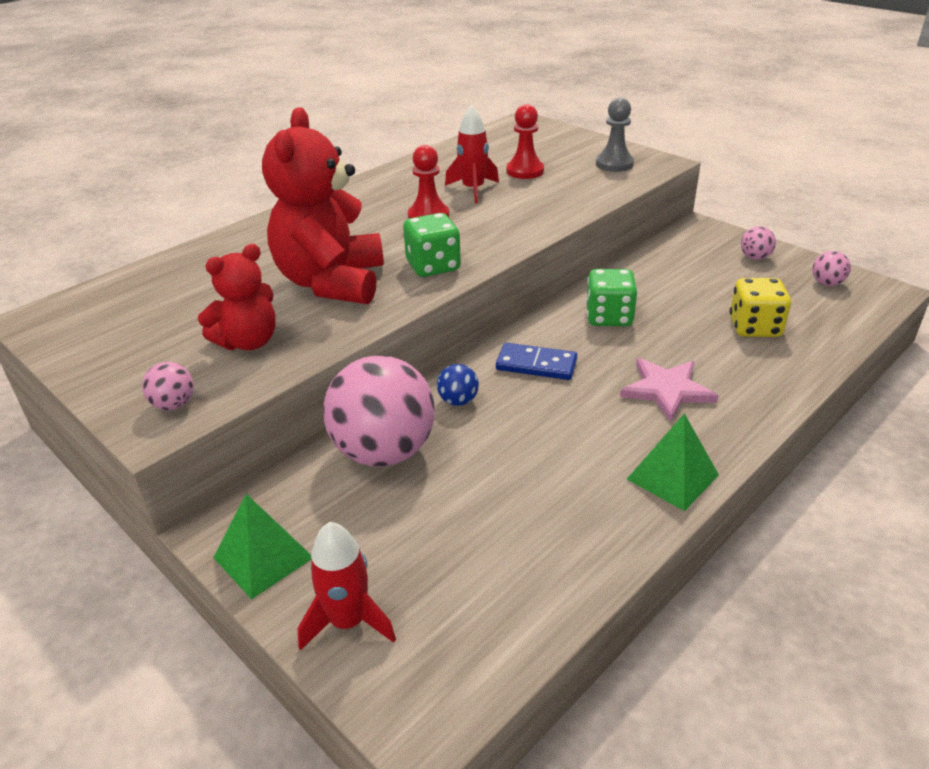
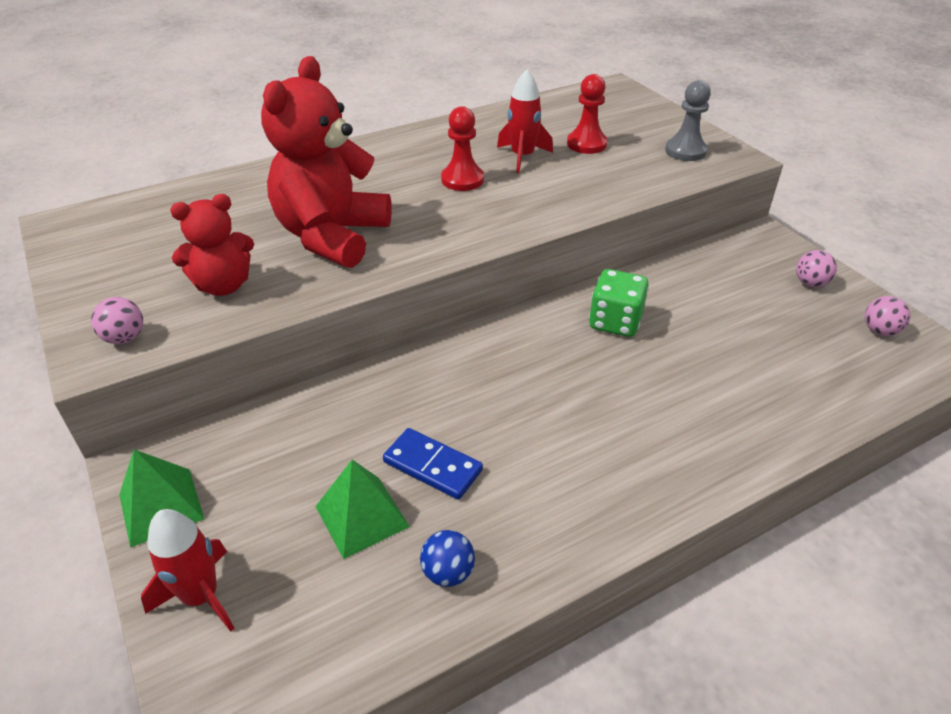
camera: 15 degrees right, 5 degrees up
(384, 451) = (321, 422): pink ball -> none
(433, 266) = (437, 237): green dice -> none
(458, 401) = (418, 383): blue ball -> blue ball (448, 572)
(536, 365) = (514, 360): blue domino -> blue domino (432, 466)
(667, 390) = (635, 420): pink star -> none
(672, 477) = (592, 523): green pyramid -> green pyramid (362, 516)
(754, 327) = (769, 367): yellow dice -> none

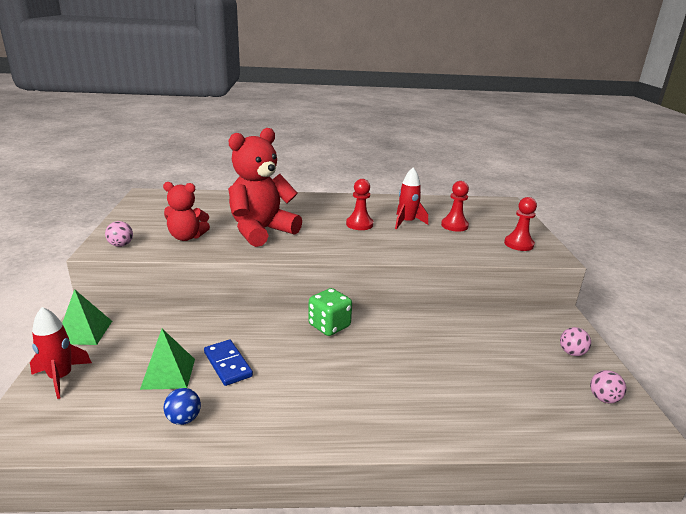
camera: 25 degrees right, 15 degrees down
(615, 322) = (407, 330): green dice -> green dice (329, 326)
(685, 151) = (518, 244): grey pawn -> red pawn

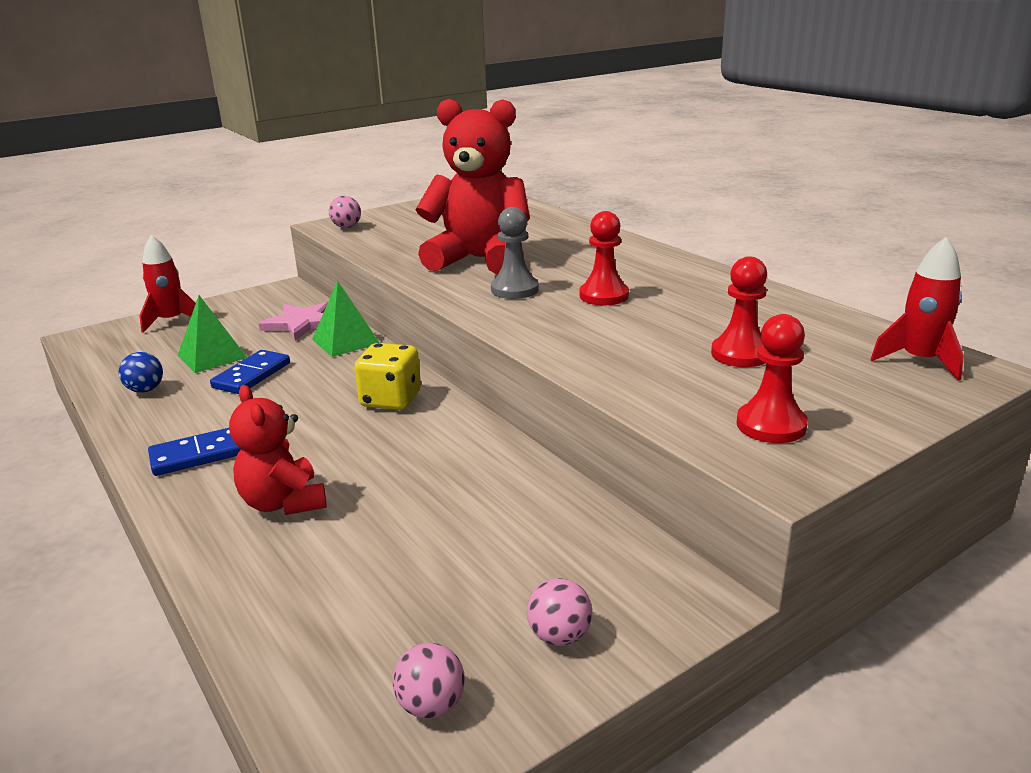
camera: 60 degrees right, 0 degrees up
(84, 332) = (247, 299): green pyramid -> green pyramid (345, 341)
(171, 322) = (302, 323): none -> pink star
(186, 237) = (405, 239): red teddy bear -> red teddy bear (284, 503)
(320, 238) = (514, 290): none -> grey pawn
(321, 414) = (199, 455): none -> blue domino
(329, 326) = (391, 400): green dice -> yellow dice
(407, 222) = (676, 320): red rocket -> red rocket (919, 361)

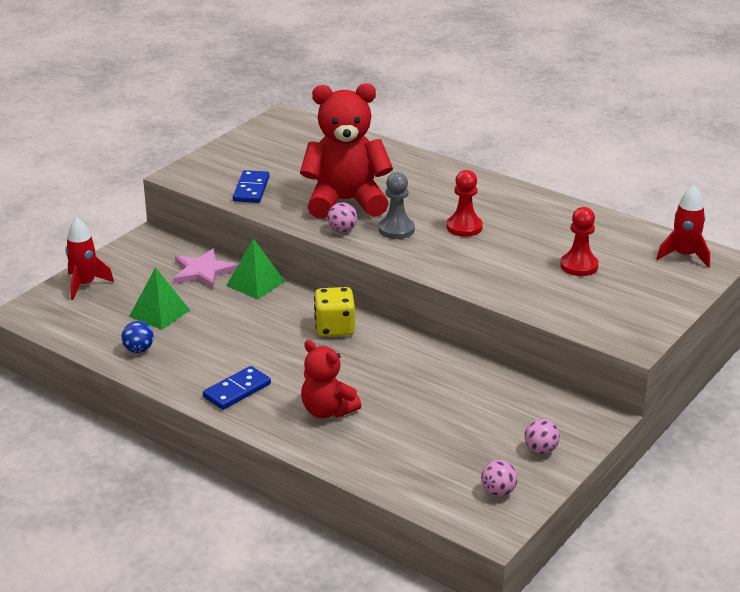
camera: 20 degrees left, 5 degrees up
(251, 375) = (210, 324): blue domino -> blue domino (251, 189)
(346, 227) = (200, 176): pink ball -> pink ball (342, 230)
(771, 425) = (617, 314): red pawn -> none

